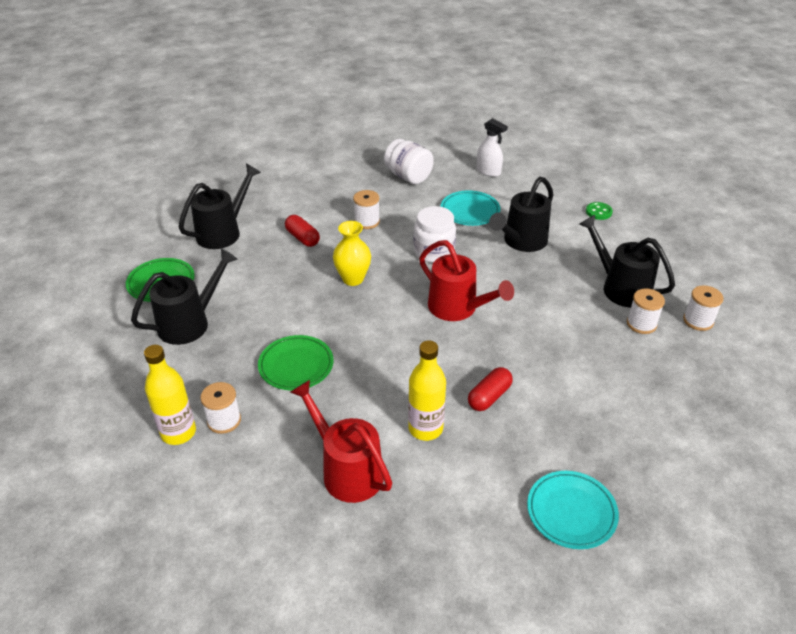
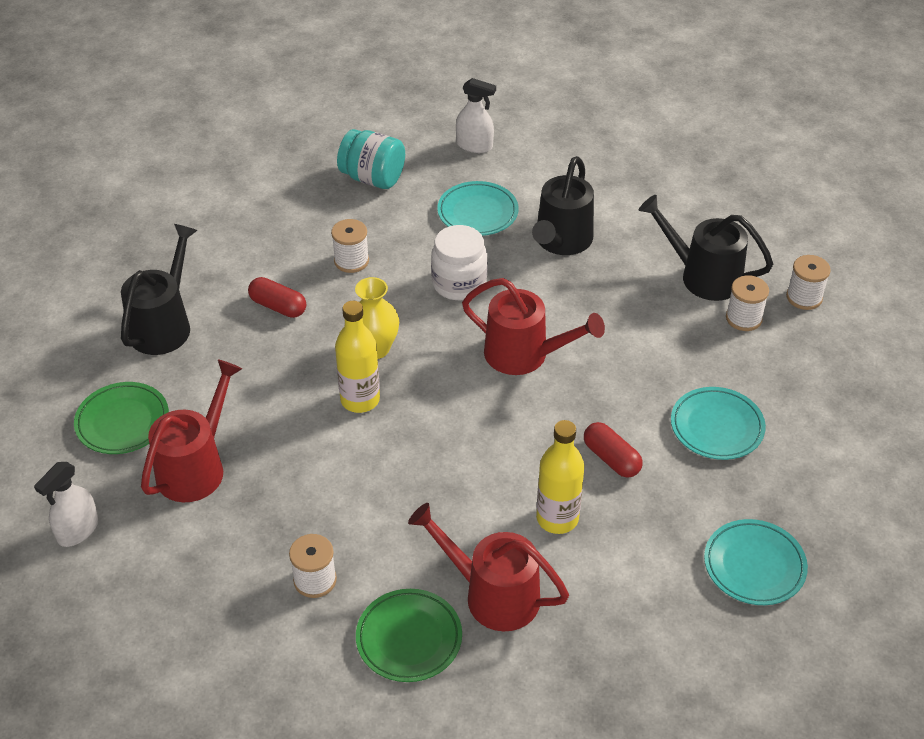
camera: 20 degrees left, 5 degrees up
(90, 342) = (78, 530): none -> white spray bottle
(178, 432) = (267, 611): yellow bottle -> yellow bottle (360, 400)
(190, 323) = (196, 466): black watering can -> red watering can
(296, 366) = (365, 485): green plate -> green plate (409, 638)
(408, 176) = (373, 178): white jar -> turquoise jar
(489, 396) = (611, 458): red capsule -> red capsule turned 60 degrees counterclockwise
(585, 396) = (716, 427): none -> turquoise plate
(598, 212) = (637, 175): green button -> none

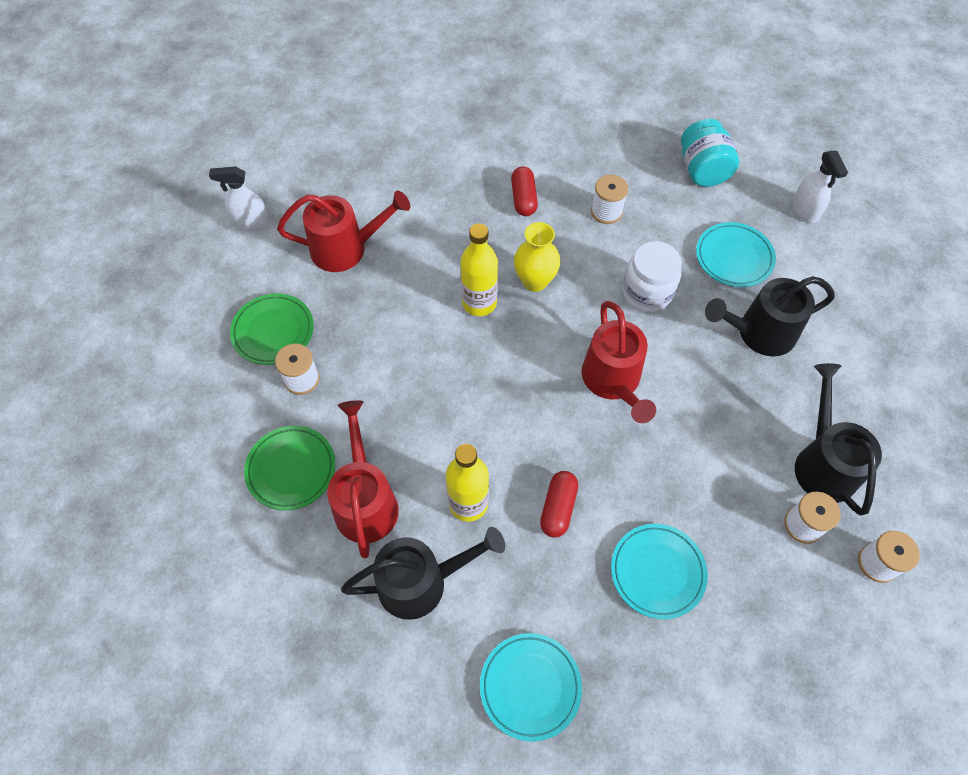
camera: 55 degrees right, 15 degrees up
(122, 422) = (353, 185): green plate -> green plate (273, 332)
(164, 324) = (452, 149): black watering can -> black watering can (422, 582)

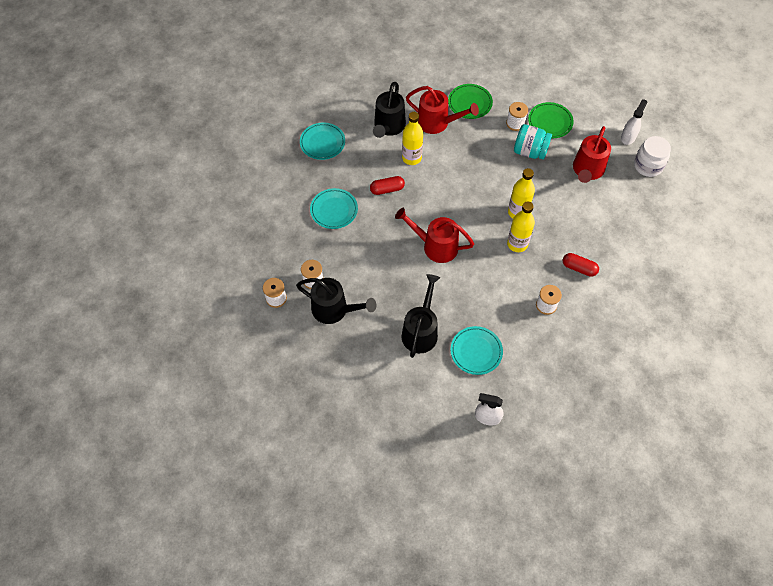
camera: 120 degrees right, 0 degrees up
(535, 281) = (517, 244): yellow vase -> yellow bottle
(558, 508) = (387, 189): red capsule -> red capsule turned 60 degrees counterclockwise
(647, 292) = (479, 293): white jar -> white jar (648, 166)
(702, 170) = (550, 378): turquoise jar -> turquoise jar (530, 151)

